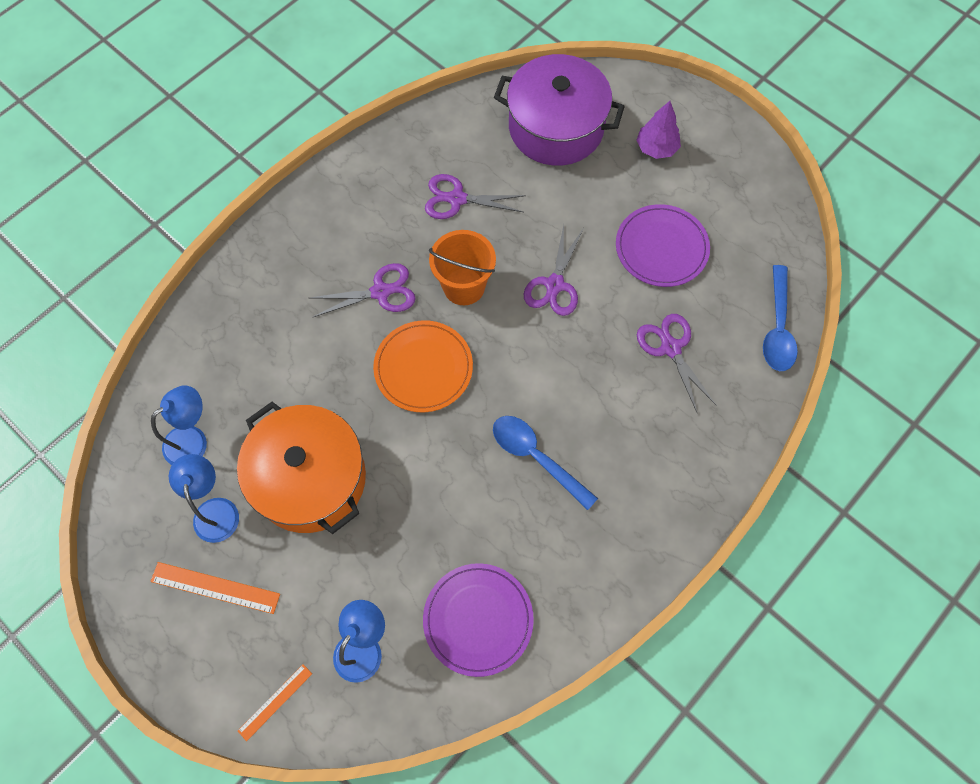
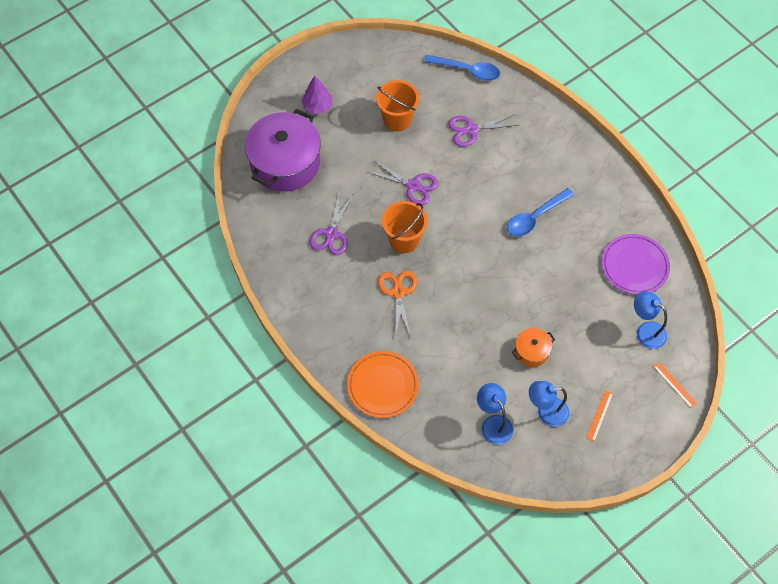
camera: 80 degrees left, 5 degrees down
(215, 587) = (599, 415): orange ruler -> orange ruler, size x0.64
(310, 479) = (532, 351): orange pot -> orange pot, size x0.45
(381, 292) = (398, 292): purple scissors -> orange scissors
(423, 368) = (461, 273): orange plate -> orange plate (382, 385)
(661, 248) = (397, 119): purple plate -> orange bucket

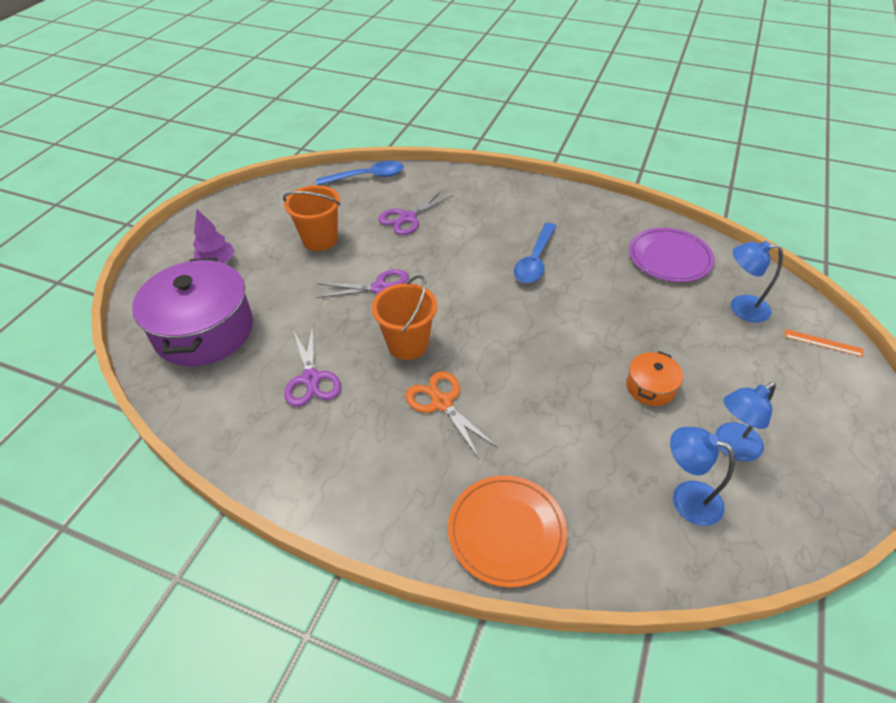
camera: 30 degrees left, 15 degrees down
(599, 415) = (789, 416): orange ruler -> none

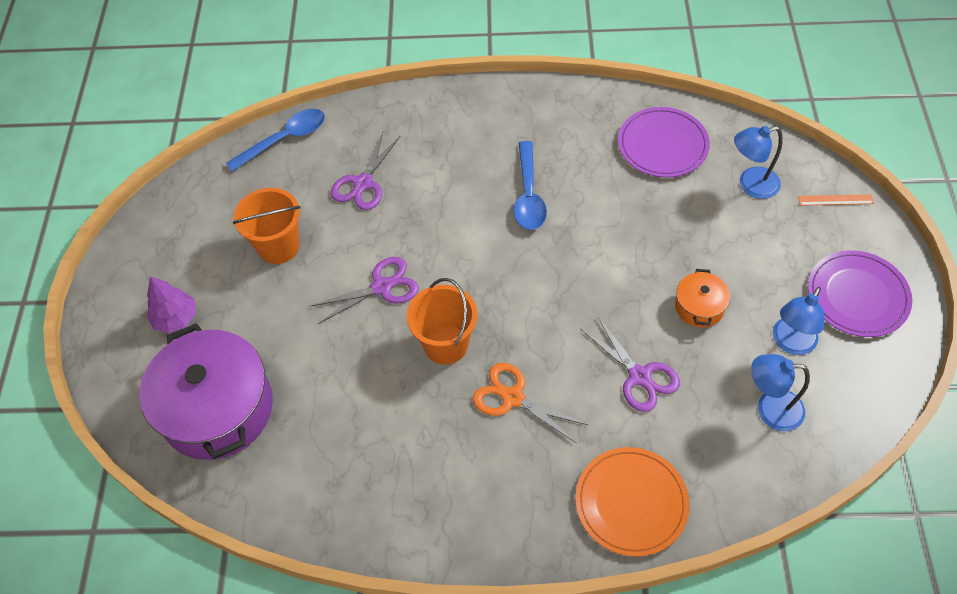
camera: 20 degrees left, 10 degrees up
(311, 379) = (368, 421): purple scissors -> purple scissors (640, 376)
(819, 428) = (857, 296): none -> purple plate

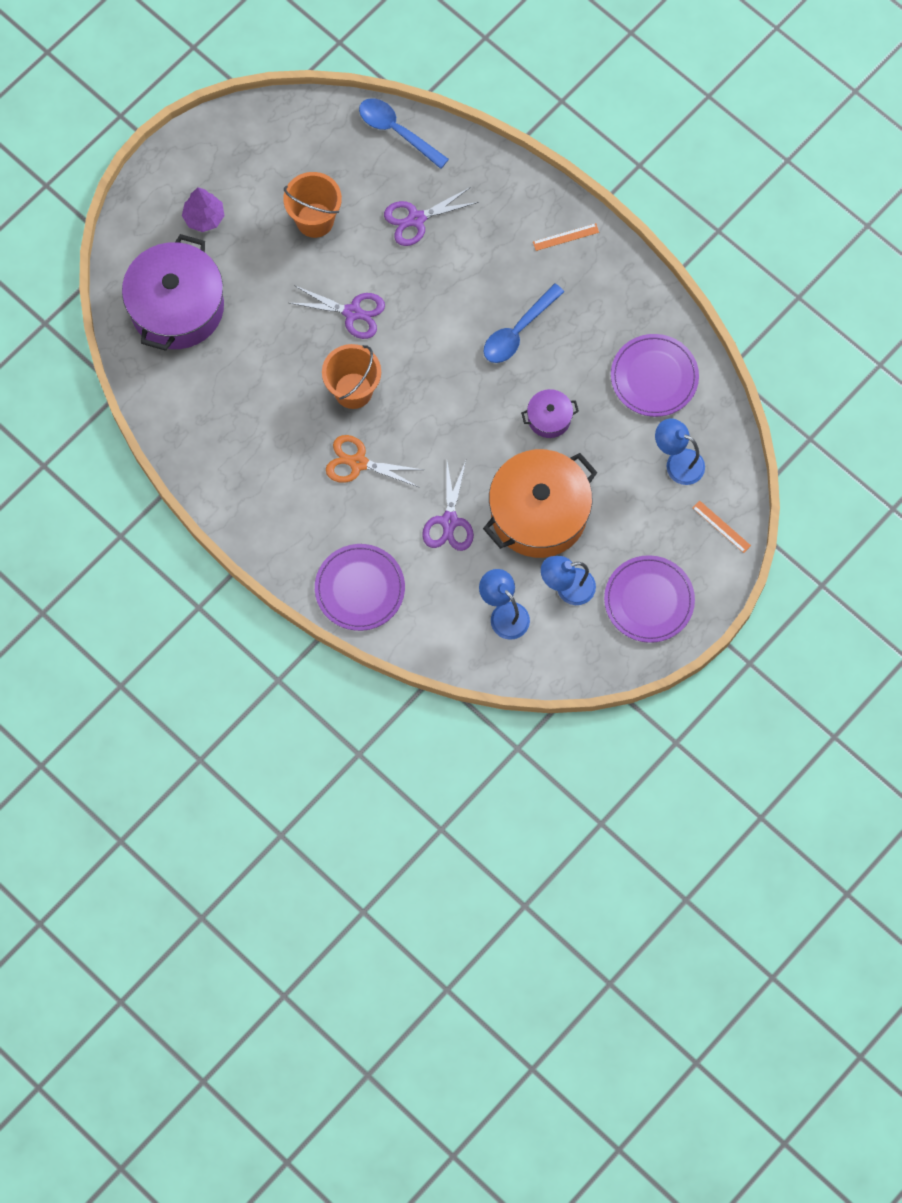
camera: 40 degrees right, 15 degrees up
(284, 139) = (397, 131): blue spoon -> blue spoon turned 150 degrees counterclockwise
(491, 110) = (565, 237): none -> orange ruler
(512, 397) = (358, 463): orange scissors -> orange scissors turned 60 degrees counterclockwise
(623, 233) = (549, 418): none -> purple pot
(631, 502) = (360, 588): orange plate -> purple plate
(699, 307) = (539, 513): orange pot -> orange pot, size x2.20

